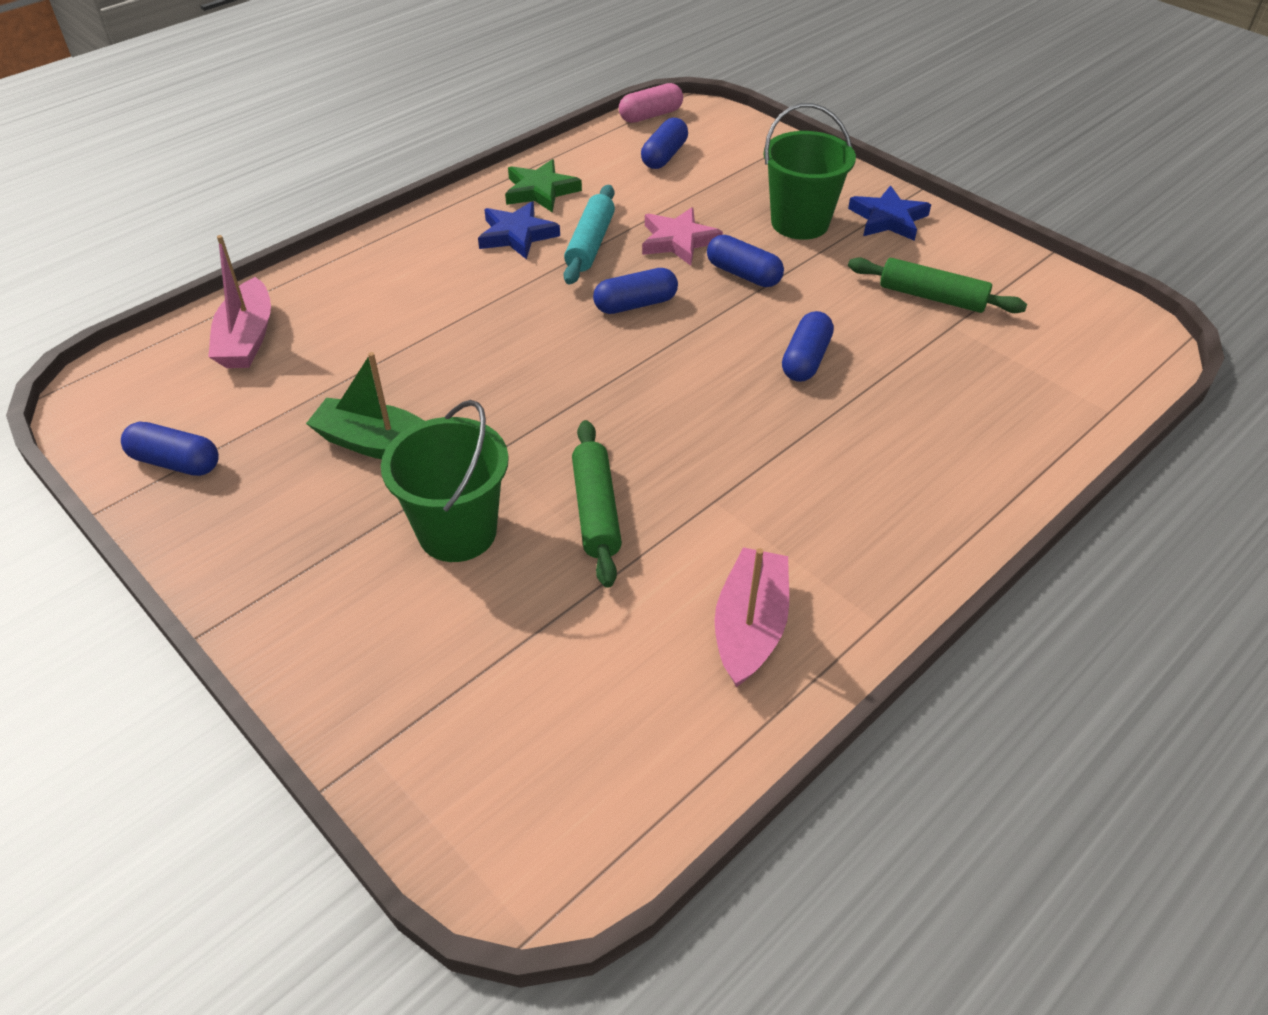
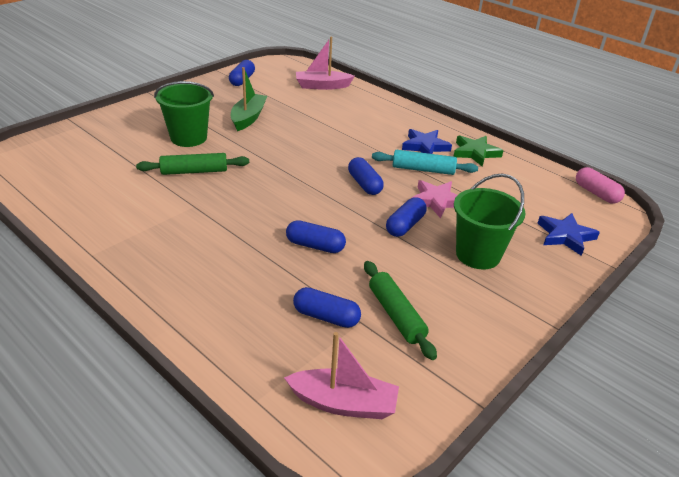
camera: 85 degrees right, 10 degrees down
(664, 156) = (542, 198): blue capsule -> blue capsule (326, 317)
(749, 627) = (104, 213): pink boat -> pink boat (343, 403)
(888, 219) = (501, 303): blue star -> blue star (565, 236)
(932, 297) = (396, 315): green rolling pin -> green rolling pin turned 45 degrees counterclockwise

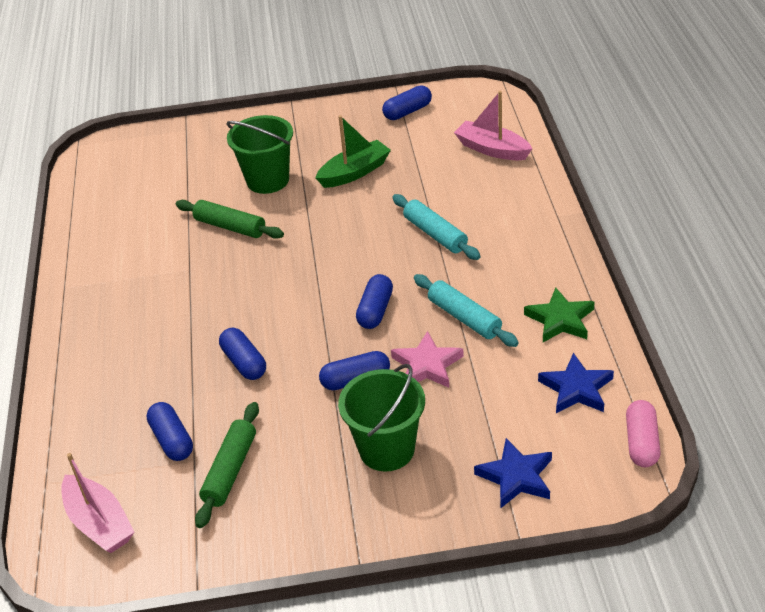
camera: 45 degrees right, 5 degrees up
(346, 134) = (435, 234): none -> turquoise rolling pin
(425, 146) = (508, 286): blue star -> blue star (576, 389)

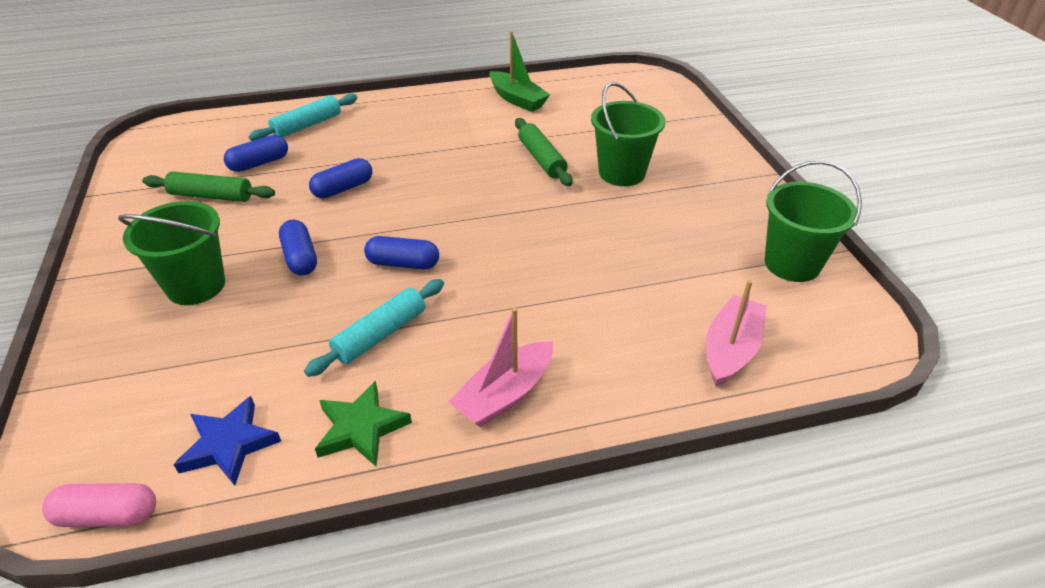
camera: 80 degrees right, 0 degrees up
(99, 523) = (185, 143): pink boat -> pink boat (505, 394)
(230, 227) = (541, 159): green rolling pin -> green rolling pin turned 45 degrees counterclockwise
(354, 172) = (648, 230): green boat -> green boat (517, 99)
(407, 111) = (792, 264): blue capsule -> green bucket
(427, 365) = (308, 307): pink star -> none
(435, 234) = (536, 302): turquoise rolling pin -> turquoise rolling pin (307, 125)
(516, 477) = (112, 387): blue star -> none

